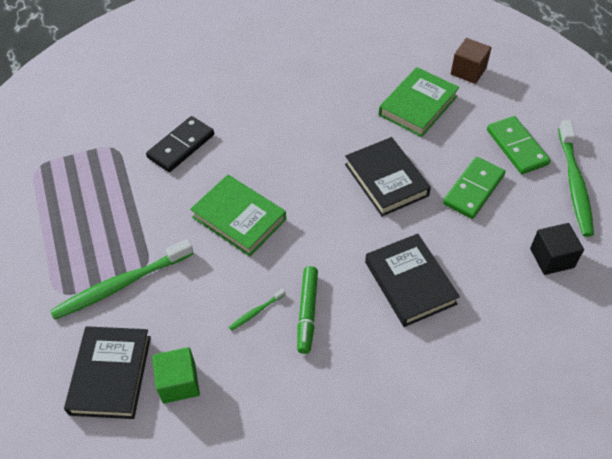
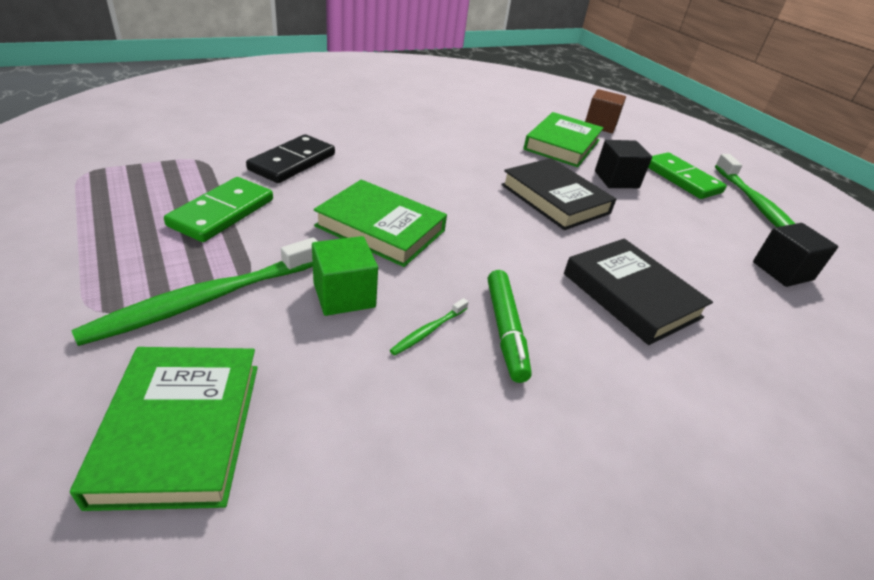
camera: 15 degrees left, 15 degrees down
(111, 375) = (180, 430): black book -> green book
(179, 383) = (314, 437): green cube -> green cube (344, 295)
(452, 152) = (616, 180): none -> black cube
(473, 190) = (657, 210): green domino -> green domino (222, 213)

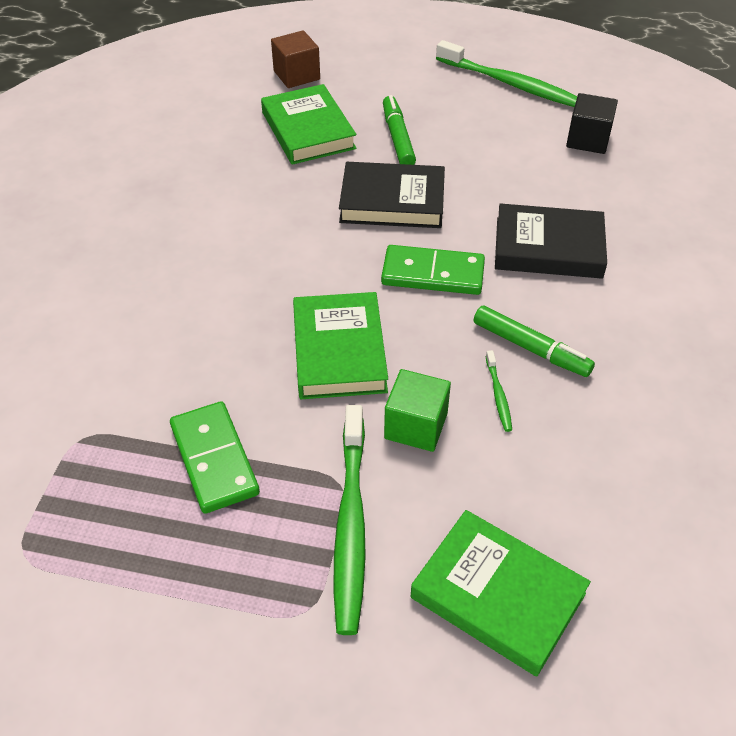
camera: 45 degrees left, 10 degrees up
(292, 162) = (159, 359): black domino -> none
(380, 228) = (339, 351): green book -> green book turned 75 degrees counterclockwise
(616, 180) = (398, 138): black cube -> green marker
(681, 179) = (432, 94): green domino -> green domino (433, 274)

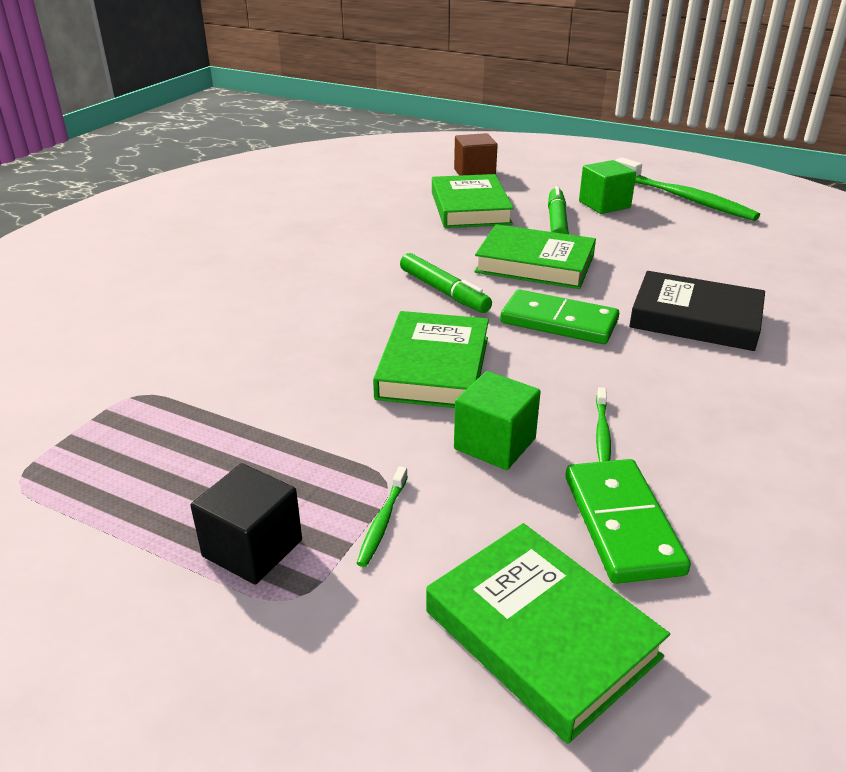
camera: 15 degrees right, 15 degrees down
(214, 459) = (259, 435): green domino -> green domino (622, 524)
(350, 525) = (382, 522): green toothbrush -> green toothbrush, size x0.43
(392, 201) = (535, 264): black book -> green book
(437, 104) = (604, 204): none -> green cube
(530, 348) = (653, 397): green marker -> green marker (444, 292)
(588, 140) = (759, 244): black cube -> black cube (252, 548)

